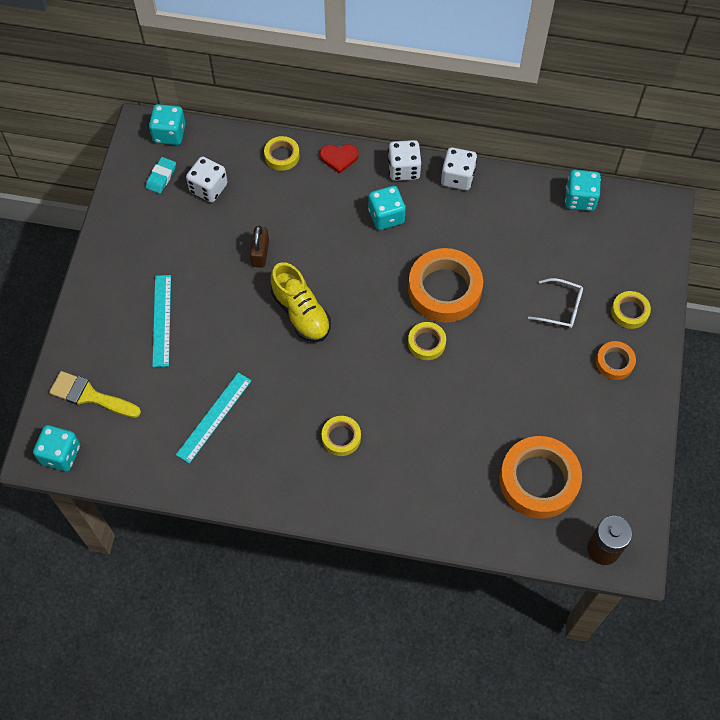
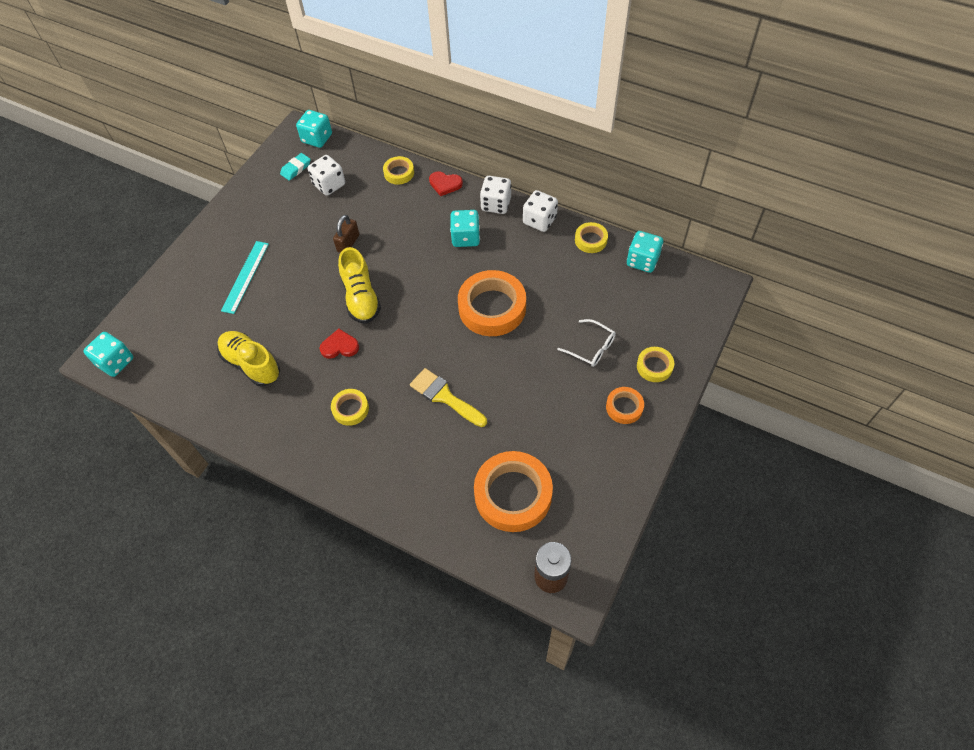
camera: 20 degrees right, 5 degrees down
(90, 396) = (161, 321): yellow brush -> yellow brush (445, 396)
(214, 417) = (251, 364): turquoise ruler -> yellow shoe
(301, 373) = (339, 346): none -> red heart
(426, 343) = (458, 348): yellow tape -> yellow tape (590, 240)

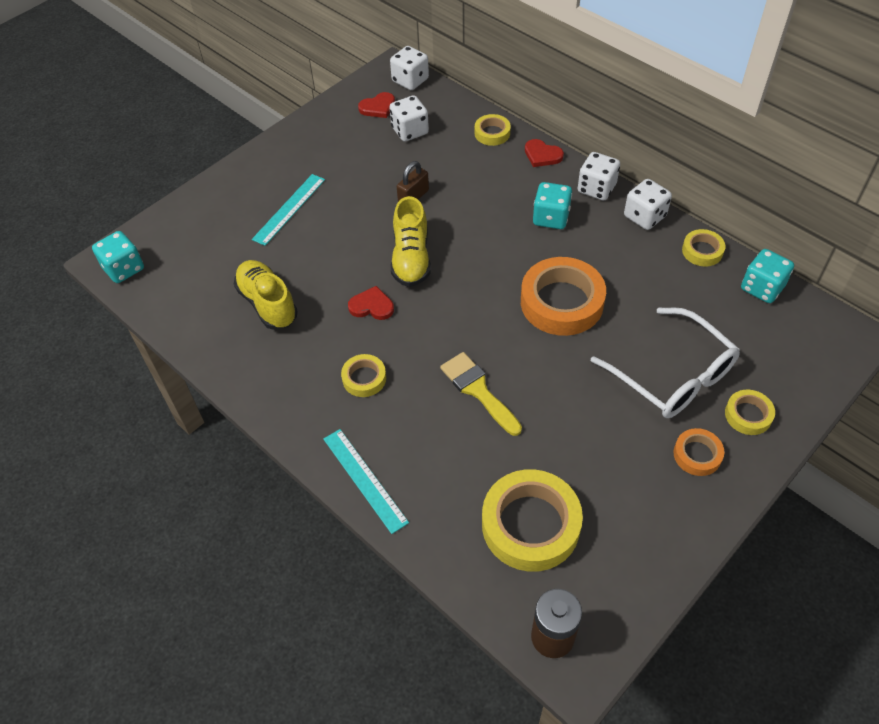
camera: 15 degrees right, 5 degrees down
(296, 168) = (378, 107): turquoise eraser -> red heart
(317, 138) = (410, 80): turquoise dice -> white dice
(374, 492) = (364, 479): none -> turquoise ruler
(513, 494) = (530, 525): orange tape -> yellow tape
(591, 347) = (672, 374): white glasses -> white glasses, size x1.91

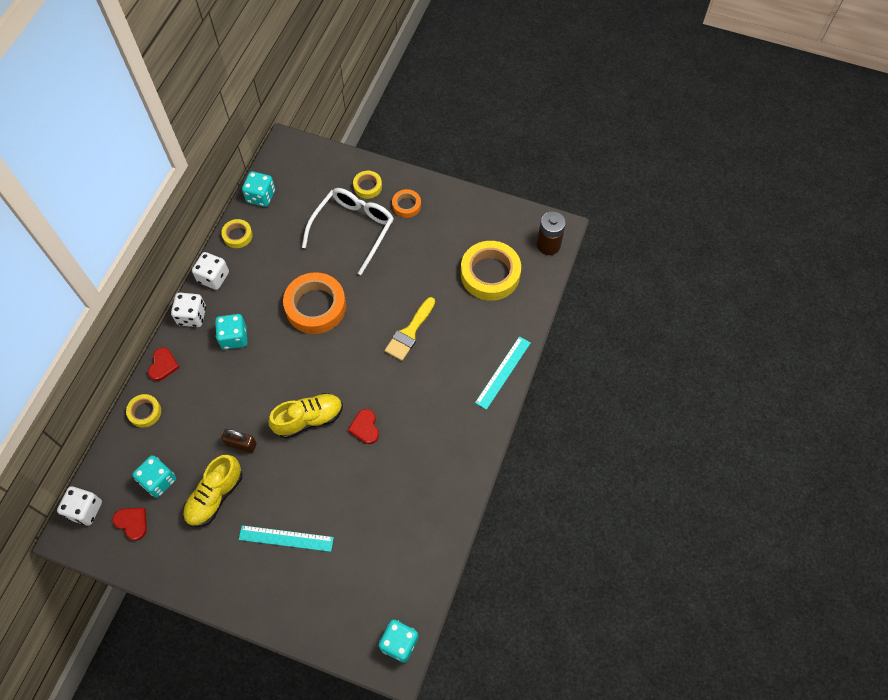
camera: 115 degrees left, 10 degrees up
(268, 303) = (390, 503): yellow shoe -> yellow shoe (215, 496)
(364, 378) = (429, 405): yellow tape -> none
(410, 131) = (158, 481): white dice -> turquoise dice

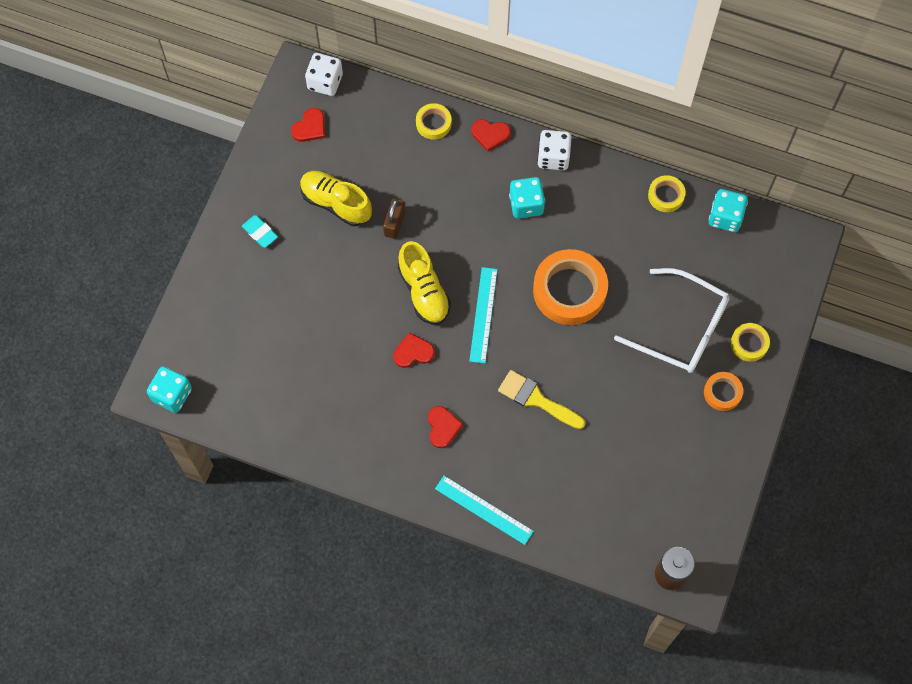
camera: 90 degrees right, 5 degrees up
(158, 481) = (355, 146): turquoise dice -> none
(213, 277) = (606, 175): white dice -> none
(238, 566) = (260, 233): none -> turquoise eraser
(286, 538) = (287, 277): turquoise ruler -> turquoise ruler (483, 315)
(433, 403) = (443, 427): none -> red heart
(490, 274) = (622, 497): yellow tape -> none

